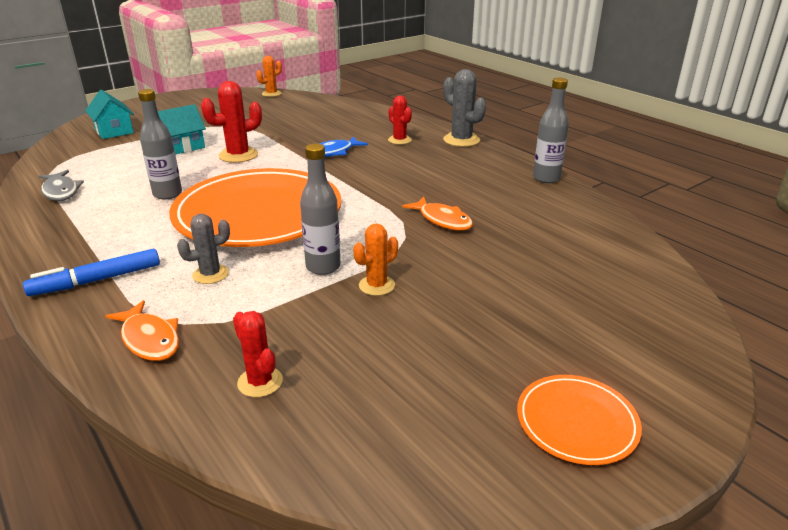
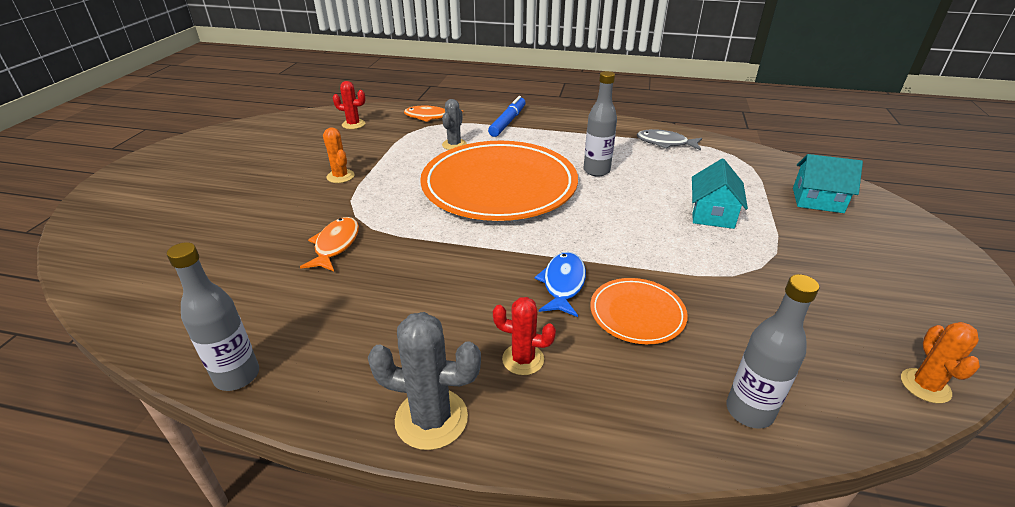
camera: 140 degrees right, 5 degrees up
(238, 155) = (641, 230): red cactus -> none
(323, 267) = (391, 173): grey bottle -> grey bottle (749, 411)
(377, 285) = (340, 176): orange cactus -> orange cactus turned 45 degrees counterclockwise
(442, 220) = (335, 245): orange fish -> orange fish turned 90 degrees clockwise
(576, 422) = (178, 162): orange plate -> orange plate (637, 313)

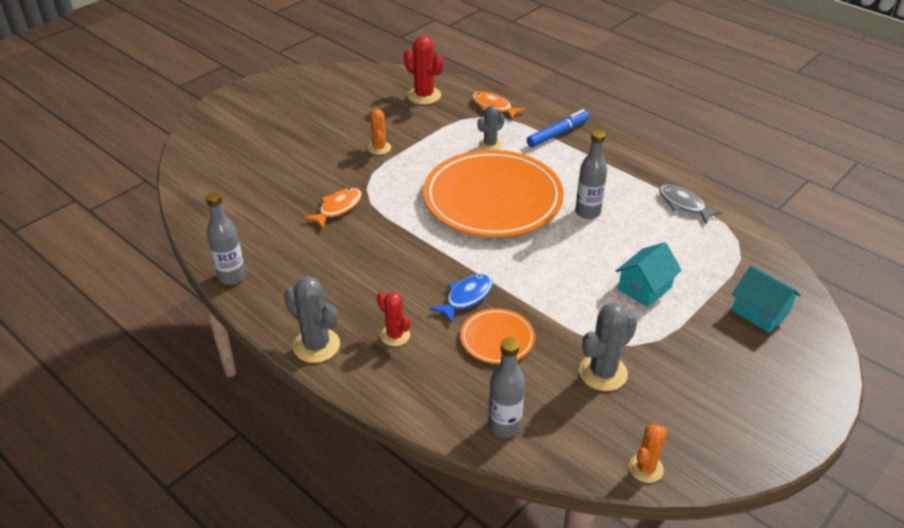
camera: 30 degrees right, 5 degrees up
(353, 124) = (424, 96): red cactus -> red cactus, size x1.55
(770, 304) = (603, 373): none -> grey cactus

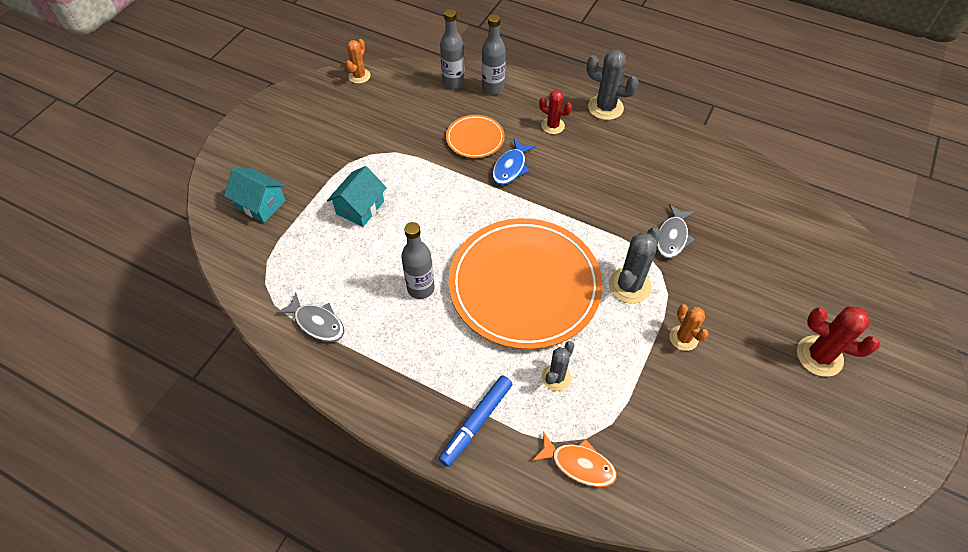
camera: 165 degrees right, 15 degrees up
(231, 276) = (710, 147): grey bottle -> grey bottle (493, 88)
(338, 208) = (672, 237): orange fish -> grey fish
(424, 96) = (685, 468): red cactus -> red cactus (819, 356)
(603, 373) = (391, 129): grey cactus -> grey cactus (629, 285)

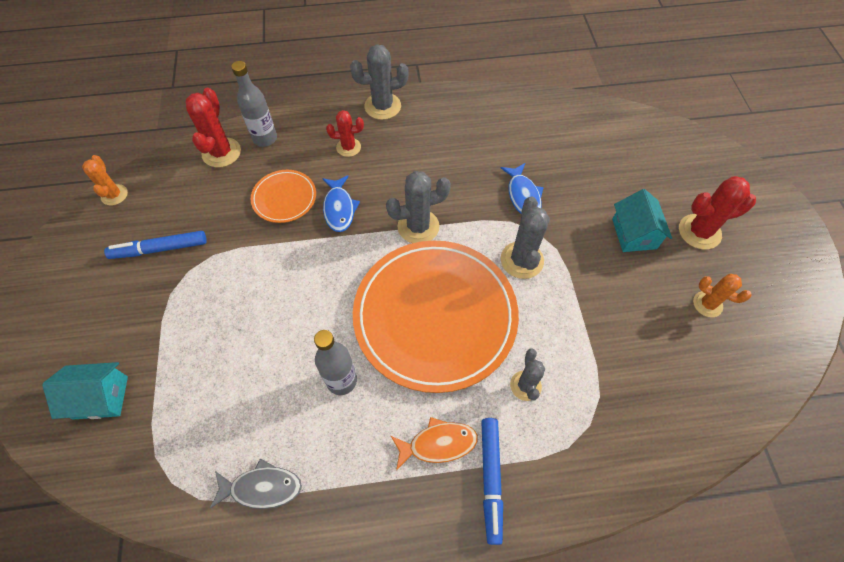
camera: 35 degrees left, 5 degrees up
(360, 207) = (218, 335): turquoise house -> turquoise house (634, 234)
(363, 129) = (159, 249): none -> blue marker
(453, 83) = (221, 152): grey bottle -> red cactus
(562, 214) = (418, 226): none -> grey cactus
(578, 464) = (602, 454): orange fish -> orange fish (438, 444)
(672, 237) = (523, 195): grey fish -> blue fish
(683, 338) = (596, 280): orange cactus -> orange cactus (707, 304)

